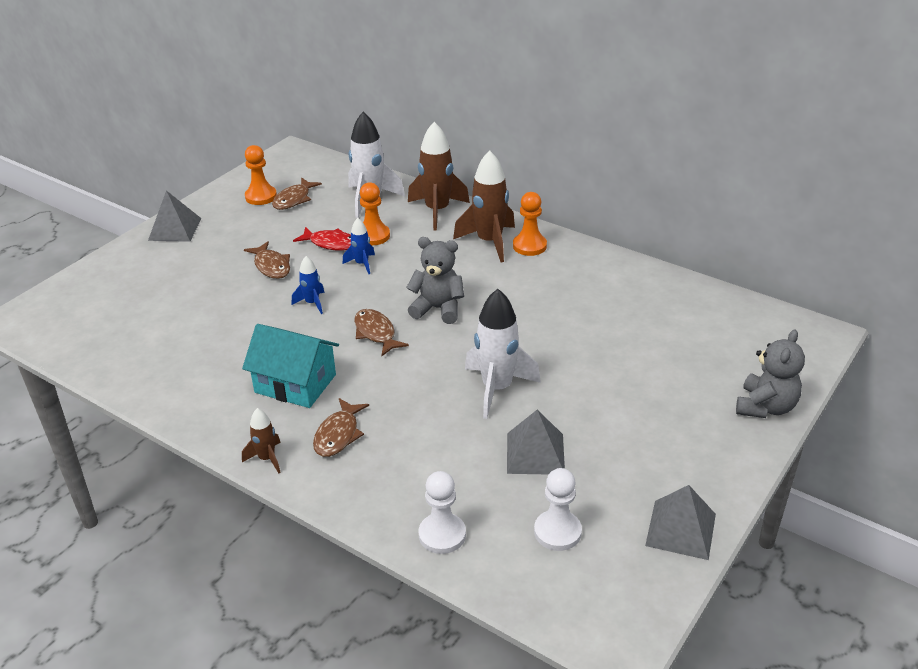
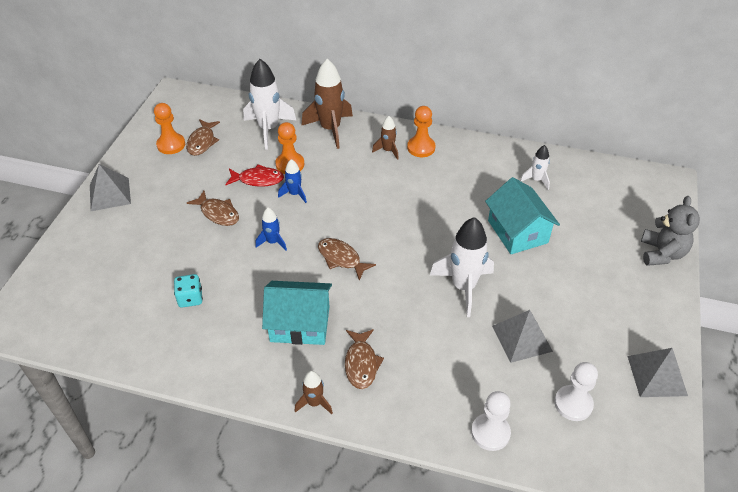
camera: 20 degrees left, 10 degrees up
(198, 336) = (190, 298): none -> turquoise dice
(438, 309) = (379, 223): grey teddy bear -> none
(489, 242) = (388, 150): brown rocket -> brown rocket, size x0.52
(594, 348) = (517, 232): none -> turquoise house
(649, 302) = (536, 180): none -> white rocket

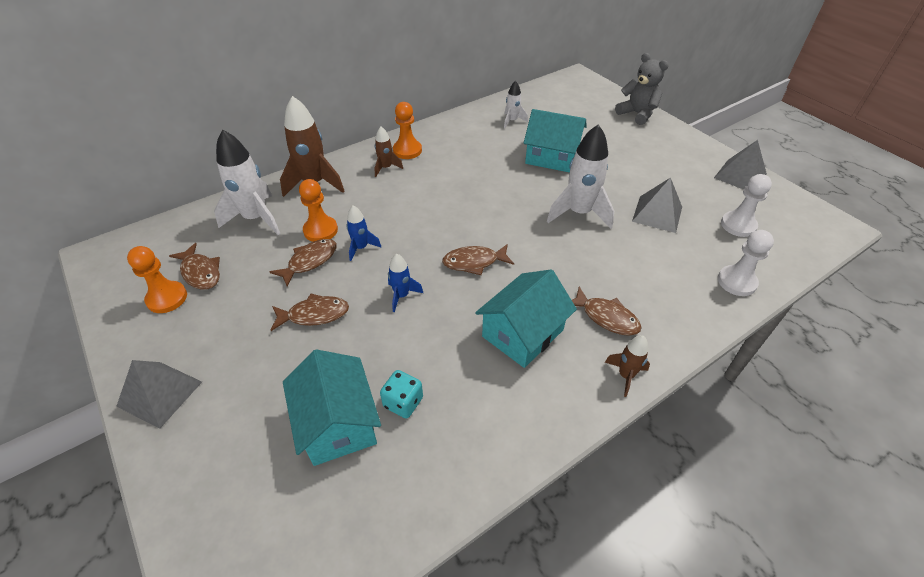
camera: 50 degrees left, 0 degrees up
(152, 279) = (338, 423): none -> turquoise house
(258, 179) = (310, 261): red fish -> brown fish

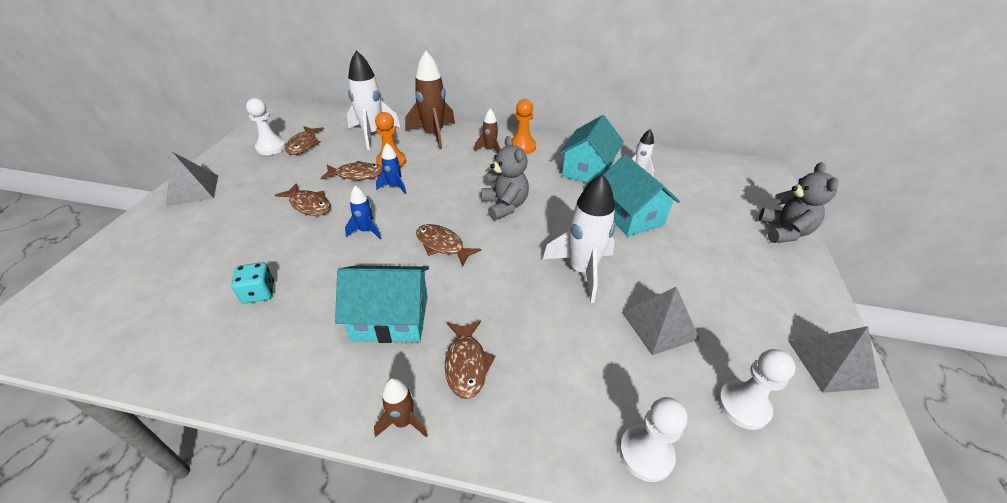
camera: 45 degrees right, 5 degrees down
(167, 298) = (271, 147): orange pawn -> white pawn
(338, 423) = (216, 272): turquoise house -> turquoise house (587, 170)
(469, 204) = (504, 206): none -> grey teddy bear

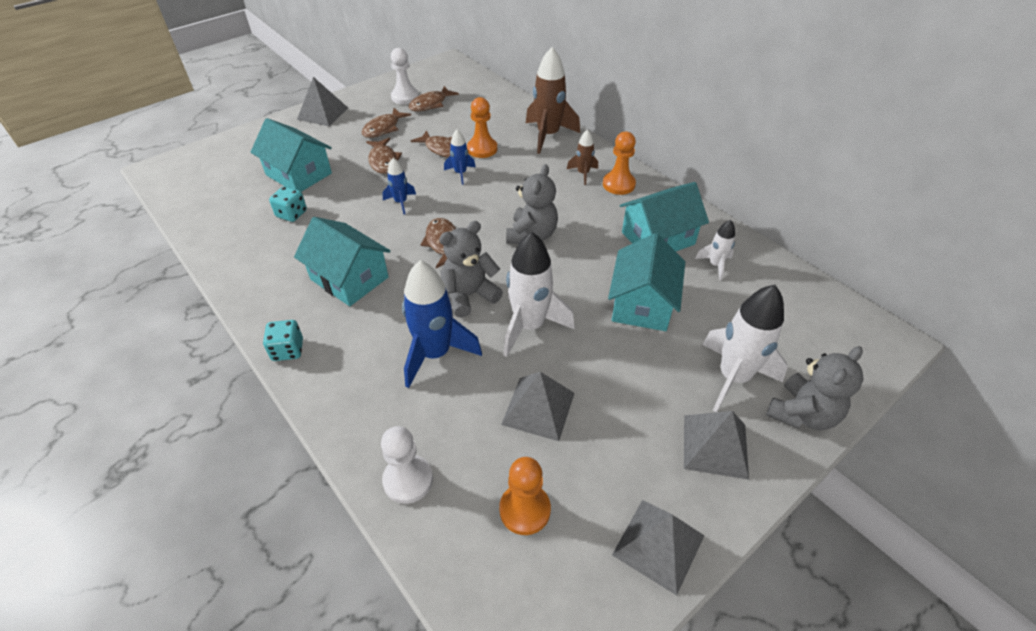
camera: 40 degrees right, 5 degrees up
(225, 253) = (299, 174): none -> turquoise house
(372, 134) = (494, 115): white rocket -> white rocket (733, 377)
(403, 421) = (288, 350): brown rocket -> turquoise dice
(466, 364) = (362, 340): brown fish -> brown fish (383, 128)
(512, 273) = (469, 295): none -> grey teddy bear
(541, 334) = (435, 354): none -> blue rocket
(743, 406) = (525, 510): white pawn -> orange pawn
(775, 278) = (715, 446): none -> grey pyramid

